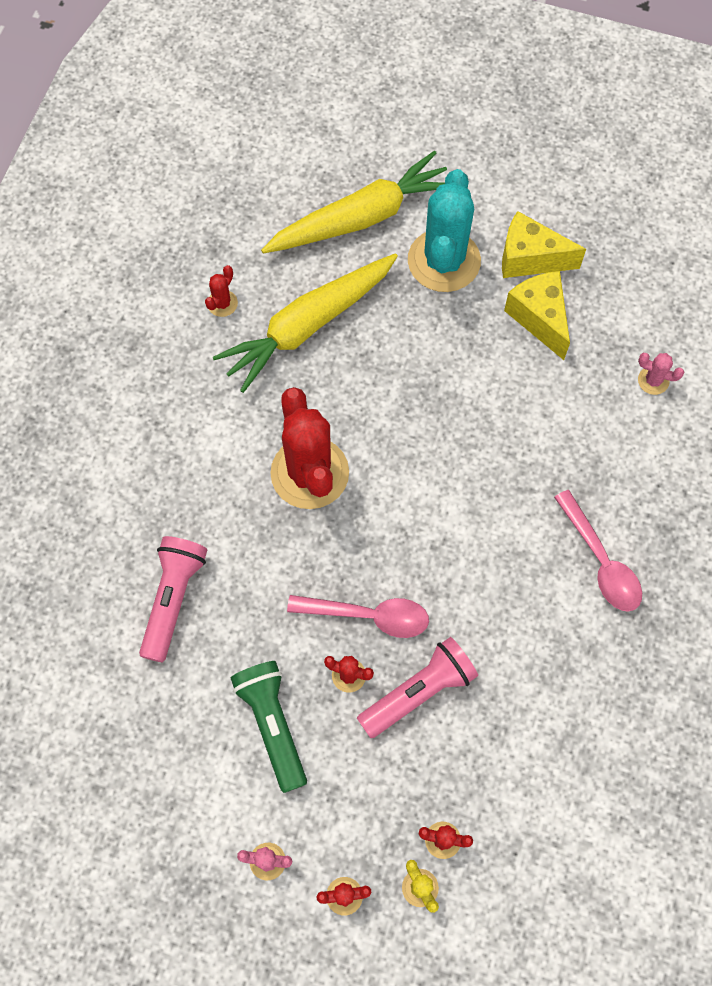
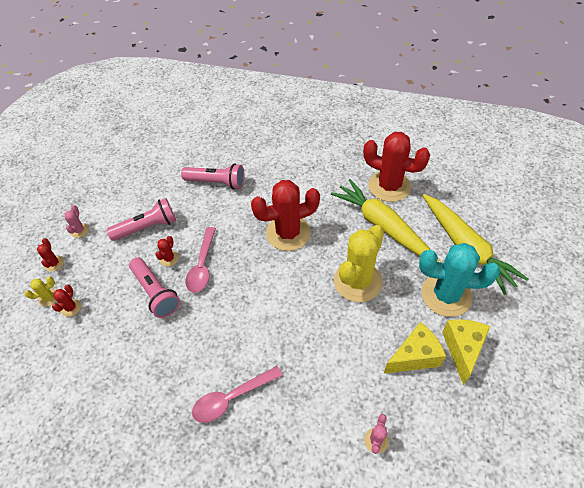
camera: 90 degrees right, 15 degrees down
(222, 303) = (389, 186): red cactus -> red cactus, size x2.42
(272, 725) = (147, 227): green flashlight -> pink flashlight
(414, 375) = (358, 281): none -> yellow cactus

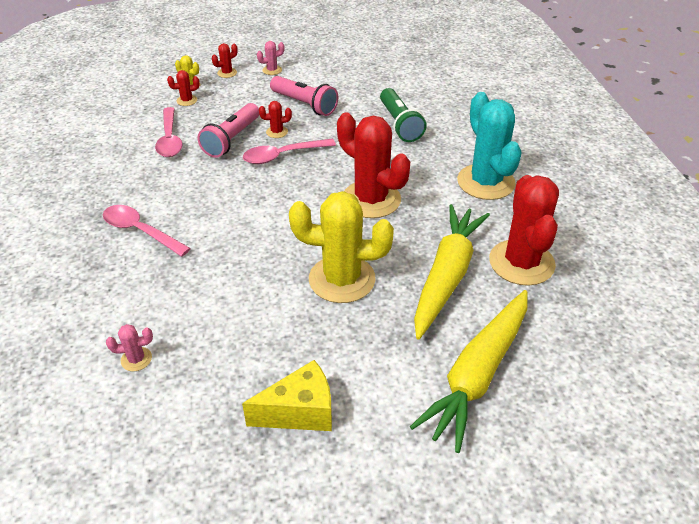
camera: 60 degrees right, 10 degrees down
(119, 339) = (169, 139): none -> pink spoon
(216, 182) = (399, 124): pink flashlight -> green flashlight
(414, 356) = (263, 364): yellow cheese -> none
(446, 295) = (377, 372): turquoise cactus -> turquoise cactus (485, 182)

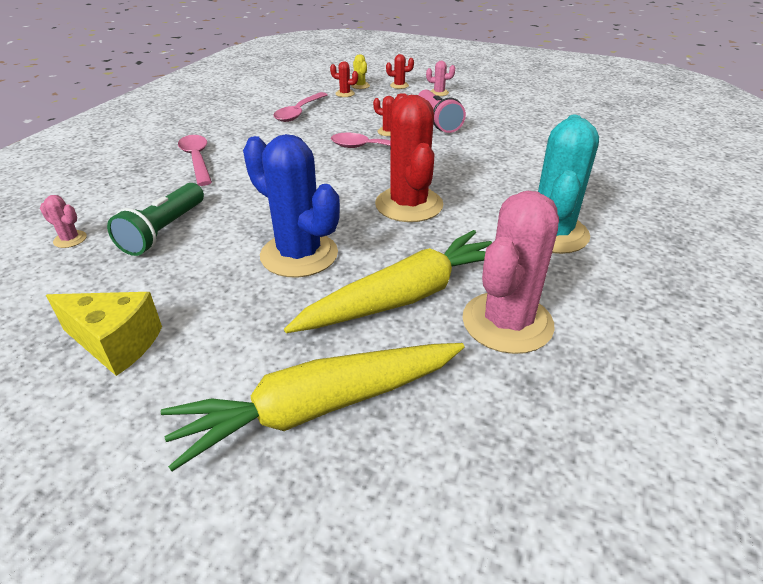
camera: 35 degrees right, 5 degrees down
(232, 139) = (345, 126): pink flashlight -> none
(342, 279) = (299, 255): yellow cactus -> blue cactus
(399, 124) = (511, 159): green flashlight -> green flashlight (164, 231)
(521, 263) = (507, 322): red cactus -> pink cactus

